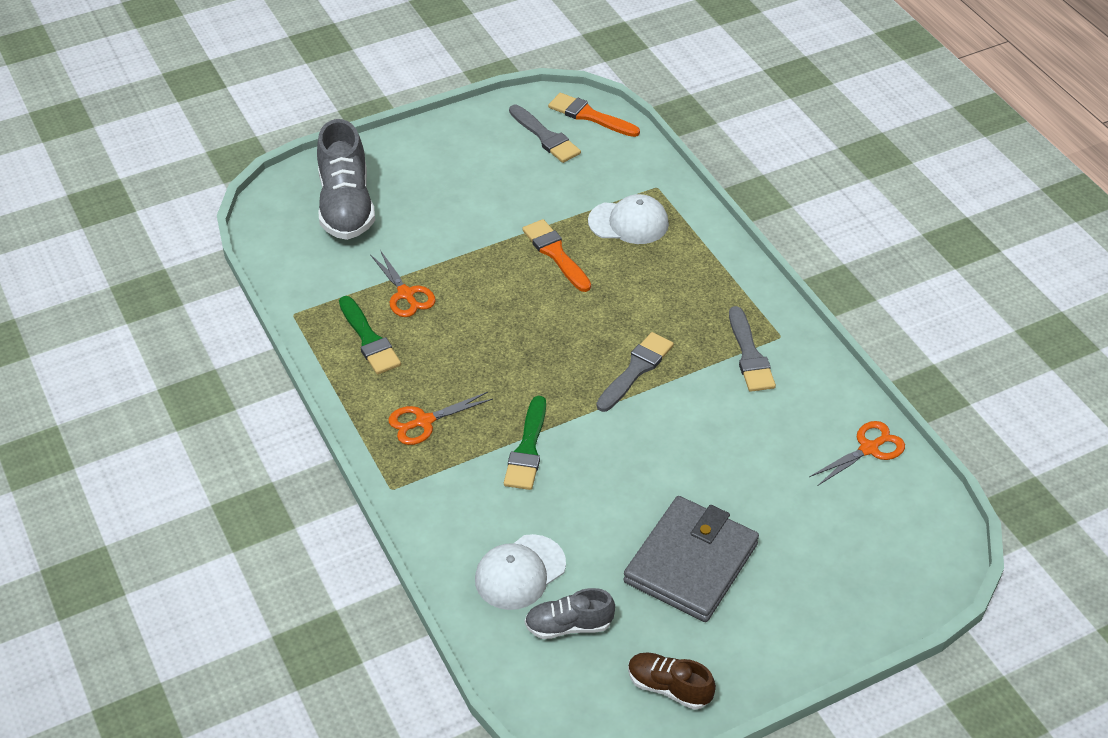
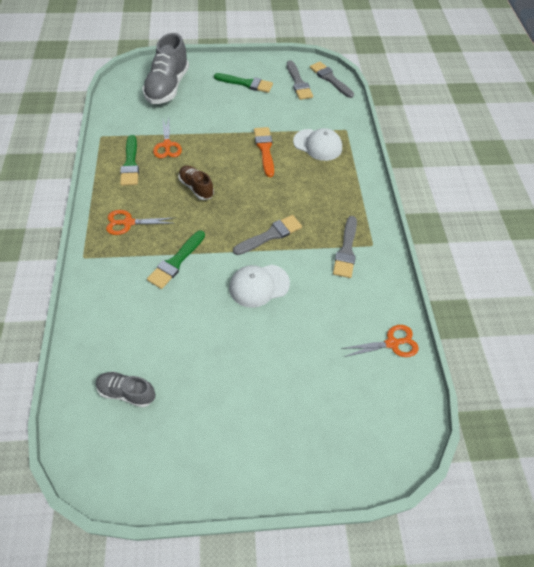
camera: 20 degrees right, 10 degrees up
(466, 162) = (246, 83): none -> green brush
(520, 572) = (121, 342): white cap -> white cap (259, 285)
(589, 116) = (330, 79): orange brush -> grey brush
(669, 687) = (162, 467): brown shoe -> brown shoe (196, 188)
(691, 563) = (230, 379): grey wallet -> none

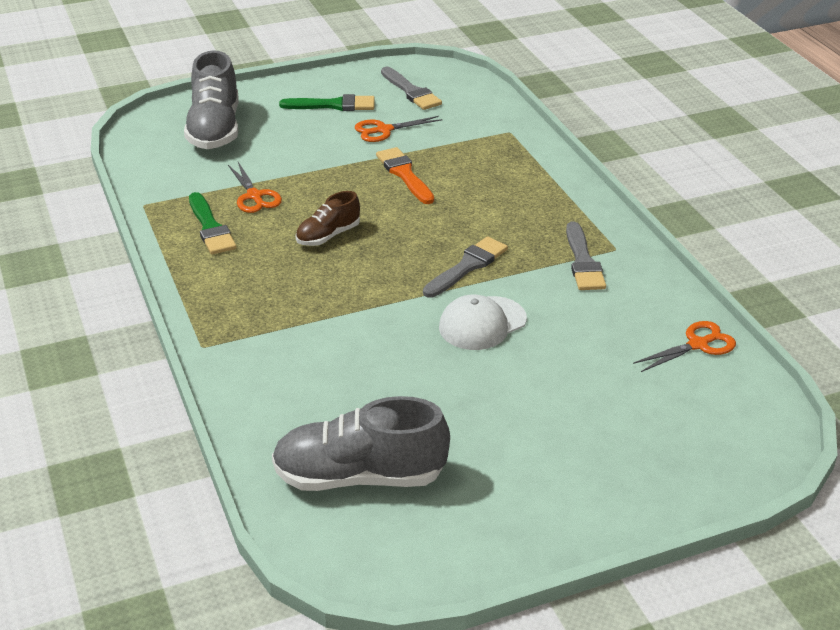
camera: 15 degrees left, 20 degrees down
(127, 392) = (359, 476): grey shoe -> grey shoe, size x1.81
(128, 223) = (248, 294): orange scissors -> orange scissors (384, 130)
(176, 262) = (346, 323): green brush -> none
(196, 188) = (328, 236): brown shoe -> brown shoe turned 75 degrees counterclockwise
(317, 145) = (479, 156): white cap -> none
(330, 79) = (455, 79): grey brush -> none

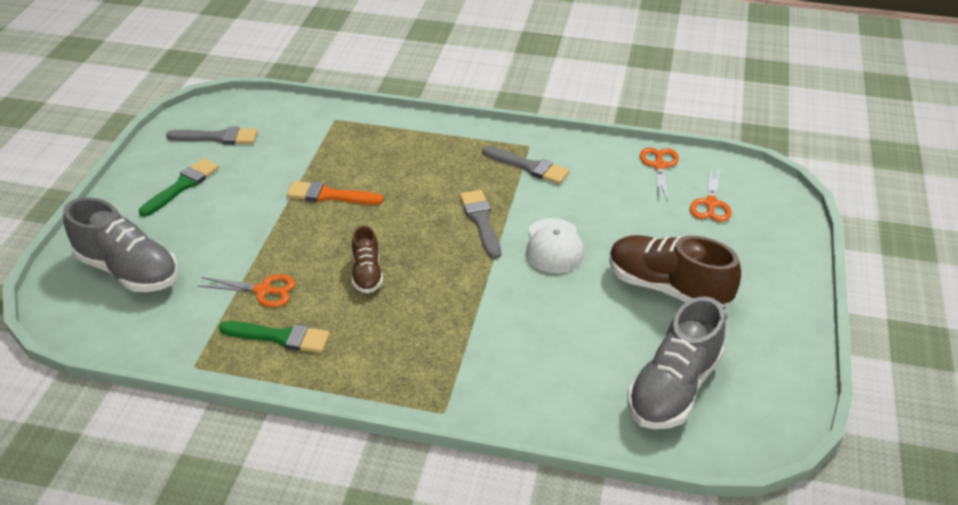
camera: 55 degrees left, 5 degrees up
(384, 130) = (255, 177): orange scissors -> orange scissors (710, 203)
(504, 421) = (667, 287): none -> brown shoe

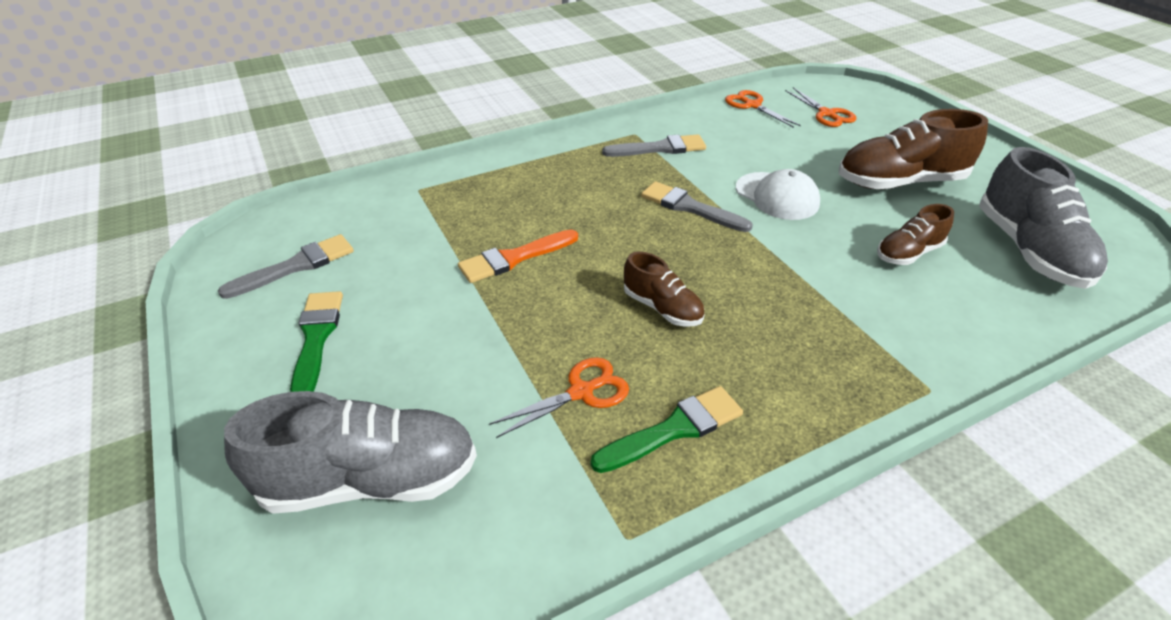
camera: 40 degrees left, 0 degrees up
(578, 335) = (908, 253): none -> brown shoe

